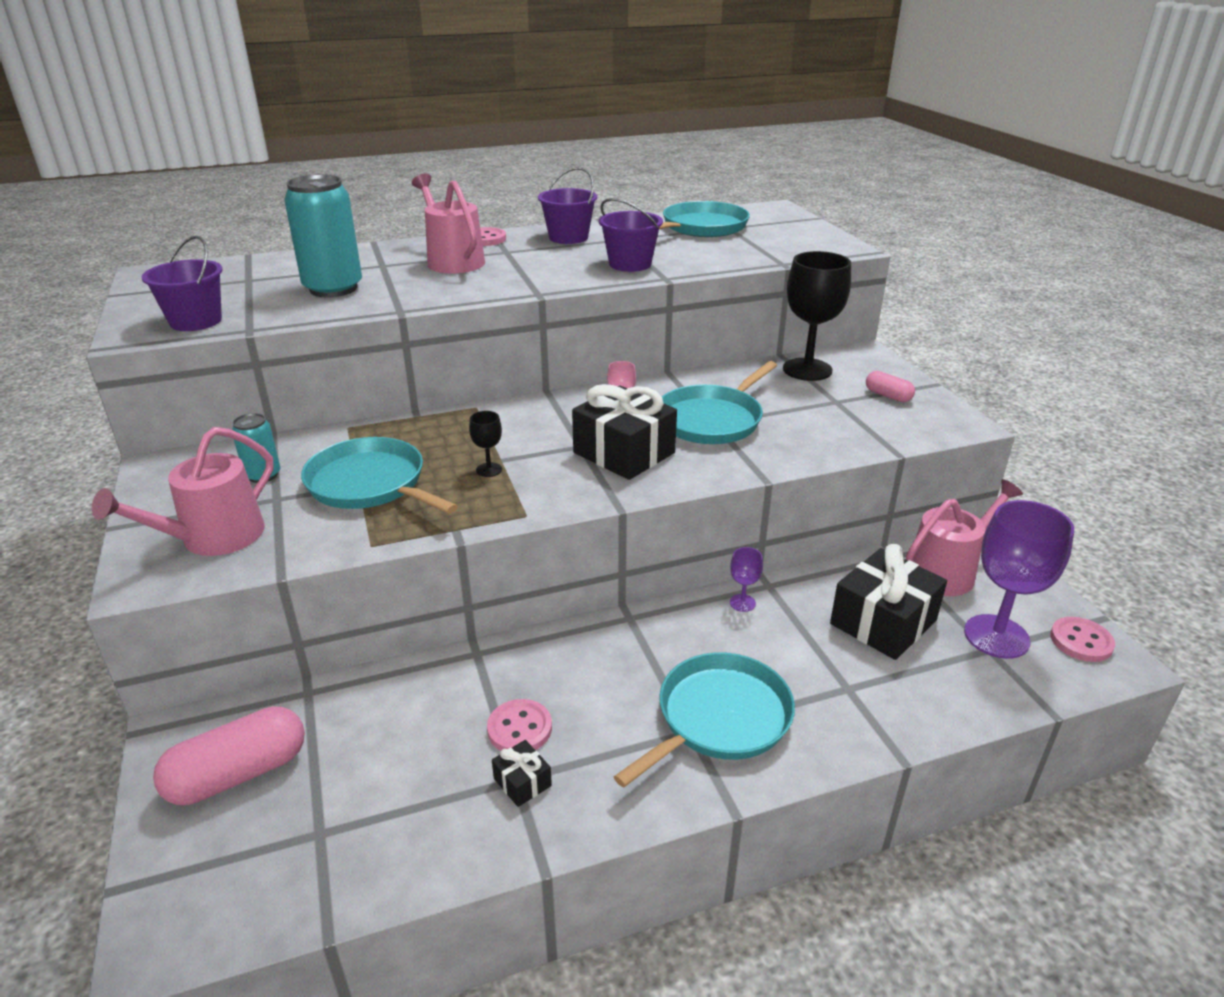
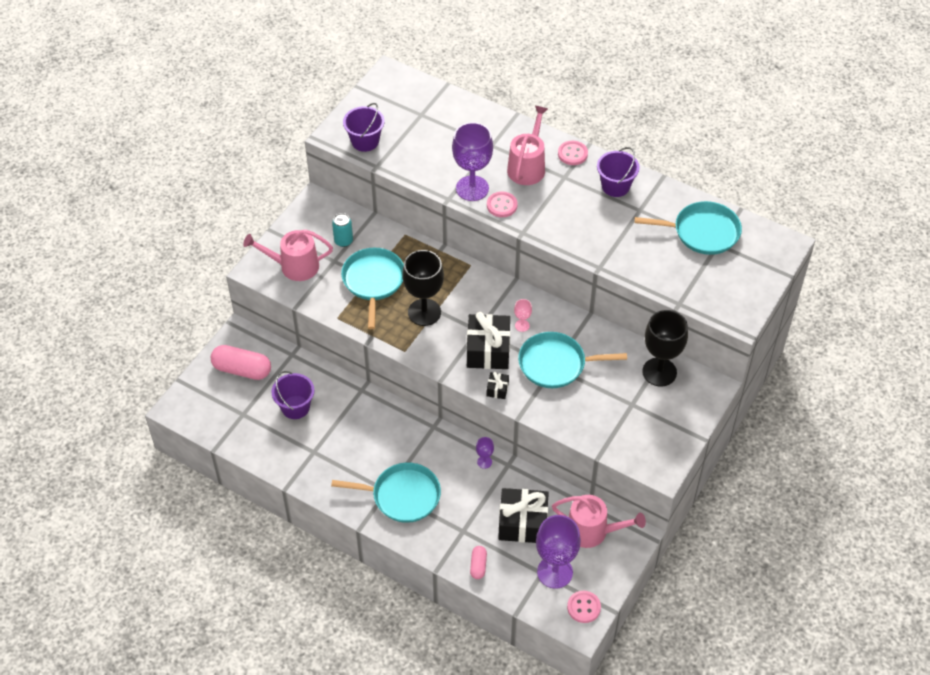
camera: 50 degrees right, 20 degrees up
(333, 288) = (445, 153): turquoise can -> none
(416, 294) = (472, 188): none -> purple goblet
(489, 470) = (424, 312): black goblet -> black goblet, size x2.28
(519, 728) = (337, 435): pink button -> pink button (502, 205)
(522, 782) = (314, 454): black gift -> black gift (497, 389)
(630, 264) = (604, 240): purple bucket -> purple bucket (295, 407)
(888, 396) = (663, 424): pink capsule -> pink capsule (478, 566)

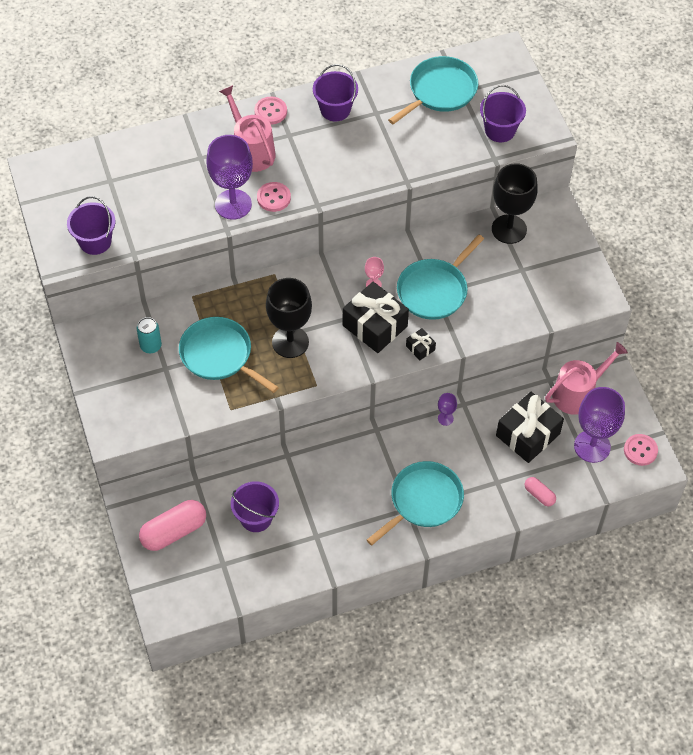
camera: 50 degrees left, 5 degrees up
(294, 266) = (139, 402): pink watering can -> none
(709, 290) = (500, 130): none -> purple bucket

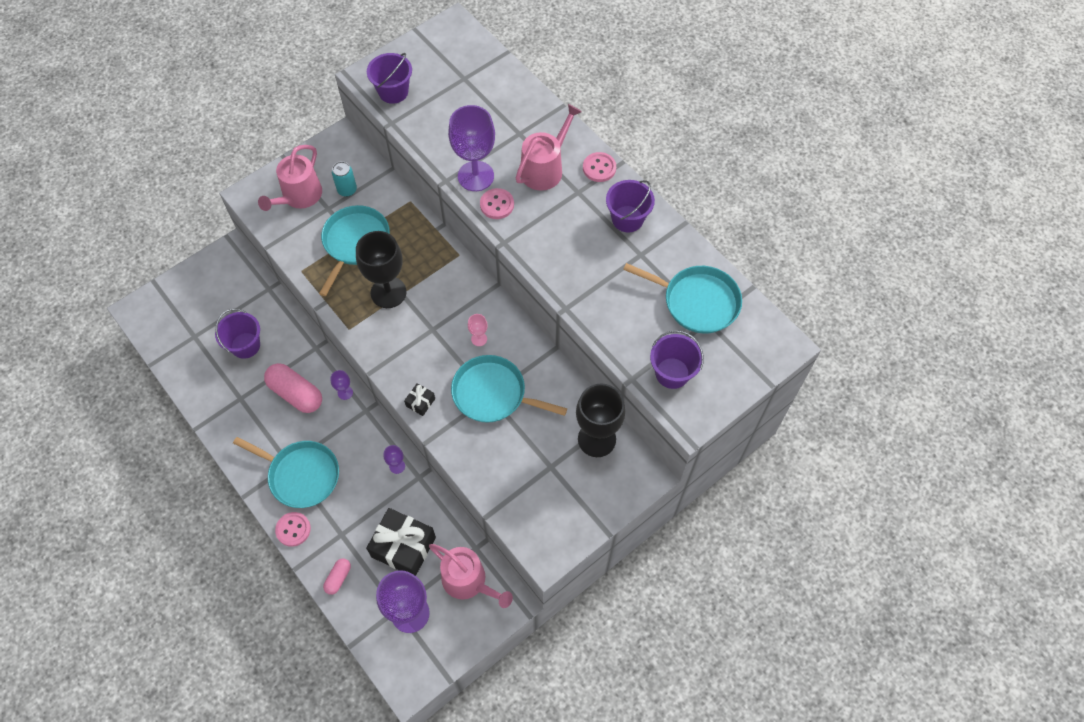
camera: 70 degrees right, 5 degrees up
(137, 390) = (299, 196): none -> pink watering can
(174, 531) = (215, 290): pink capsule -> pink capsule (296, 394)
(349, 441) = (345, 392): none -> purple goblet
(375, 326) = (432, 355): black gift -> none
(640, 450) = (421, 664): pink button -> pink button (293, 529)

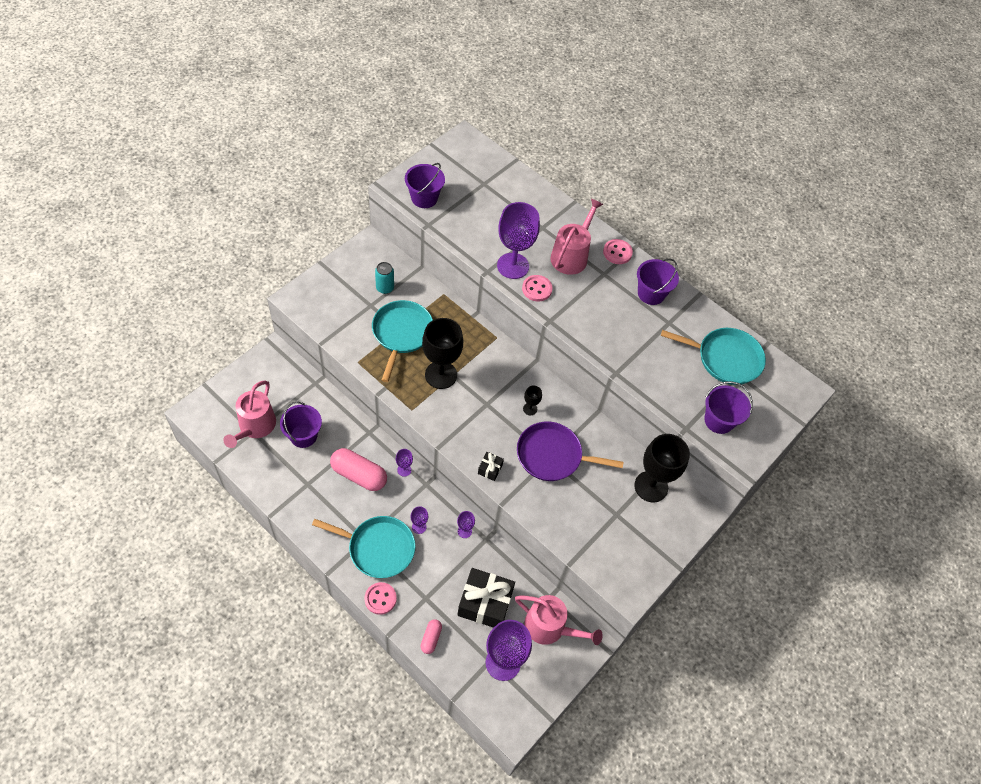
camera: 15 degrees left, 5 degrees down
(299, 196) = (342, 296): pink watering can -> pink watering can (255, 426)
(349, 456) = (419, 527): none -> purple goblet
(479, 339) = (530, 409): pink goblet -> black goblet
(493, 394) = (552, 455): turquoise pan -> purple pan

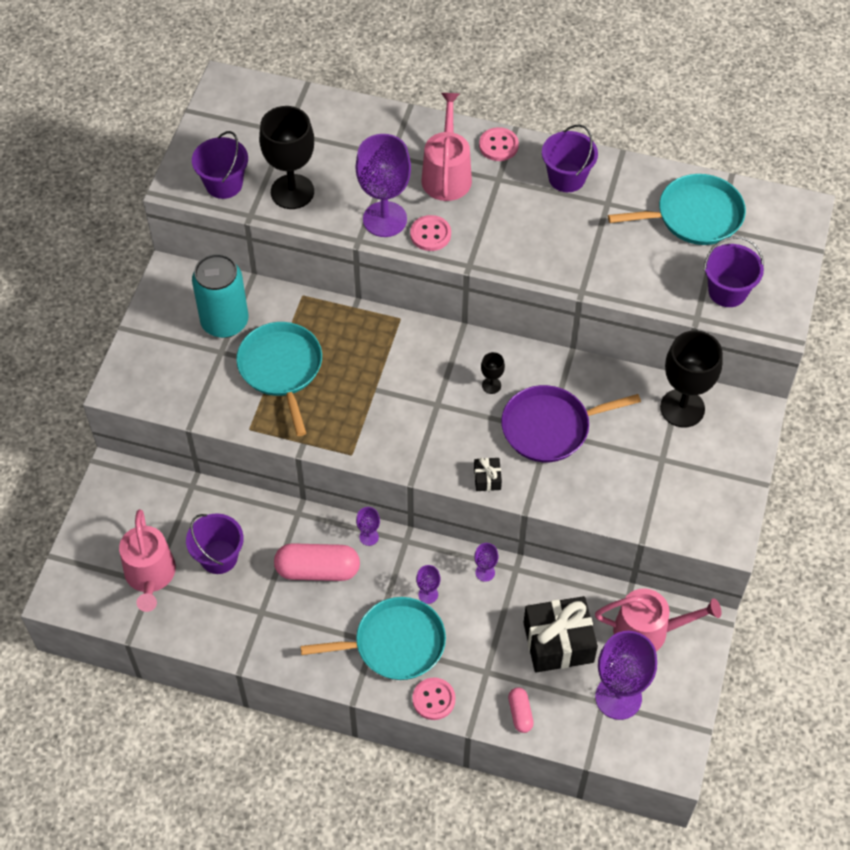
camera: 20 degrees left, 0 degrees up
(385, 288) = (225, 322): turquoise can -> turquoise can, size x1.90
(441, 375) = (360, 396): black goblet -> black goblet (292, 192)

